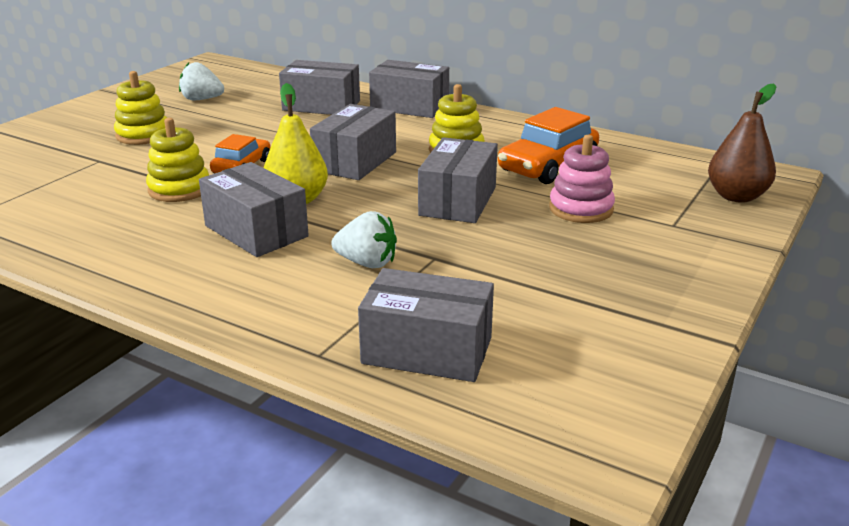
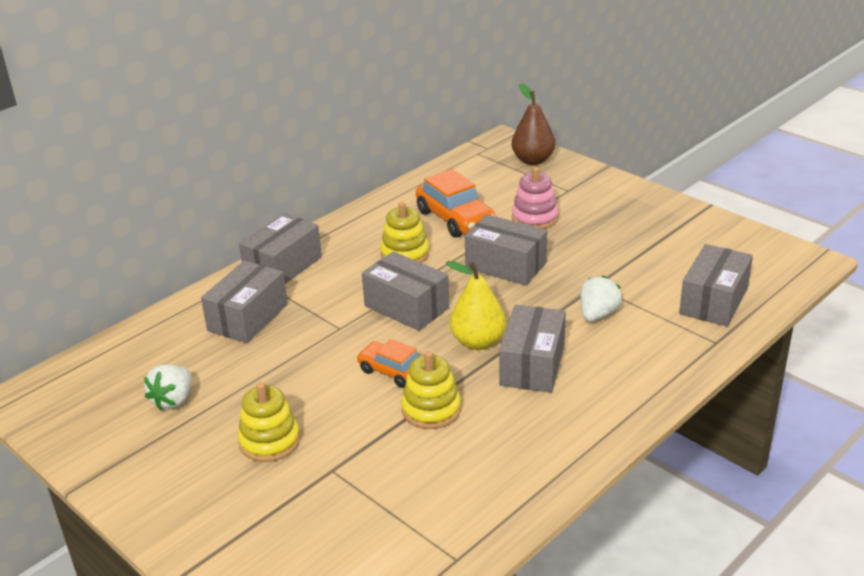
camera: 75 degrees left, 5 degrees up
(256, 231) = (532, 365): grey box -> grey box turned 45 degrees counterclockwise

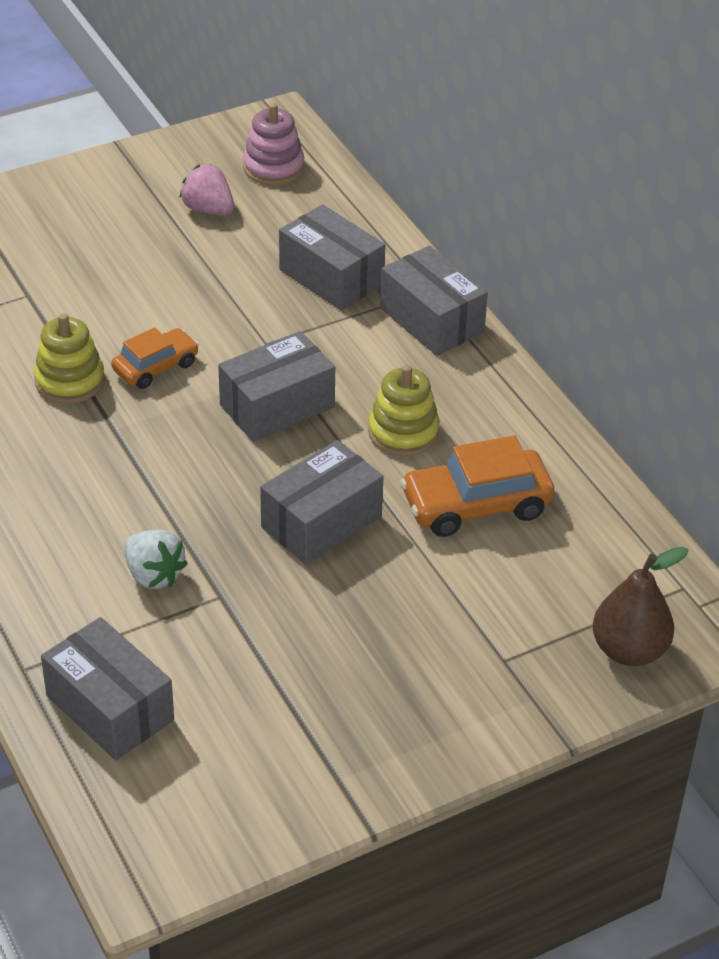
camera: 105 degrees right, 10 degrees up
(173, 400) = (208, 209): white strawberry -> pink strawberry
(269, 441) = (99, 262): yellow stacking toy -> none
(478, 342) = (166, 448): yellow pear -> none
(532, 365) = (92, 481): grey box -> none
(534, 218) = (434, 592): pink stacking toy -> pink stacking toy (273, 167)

